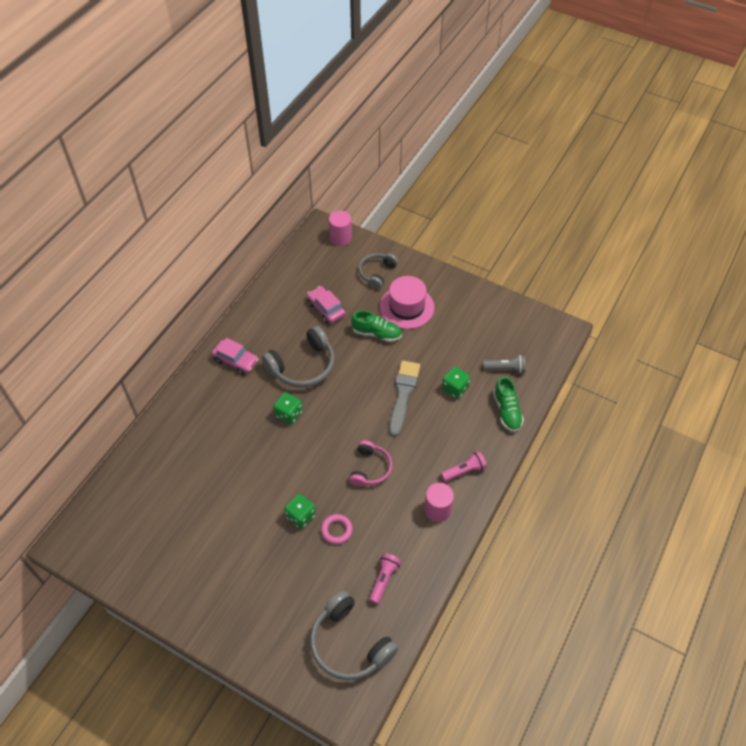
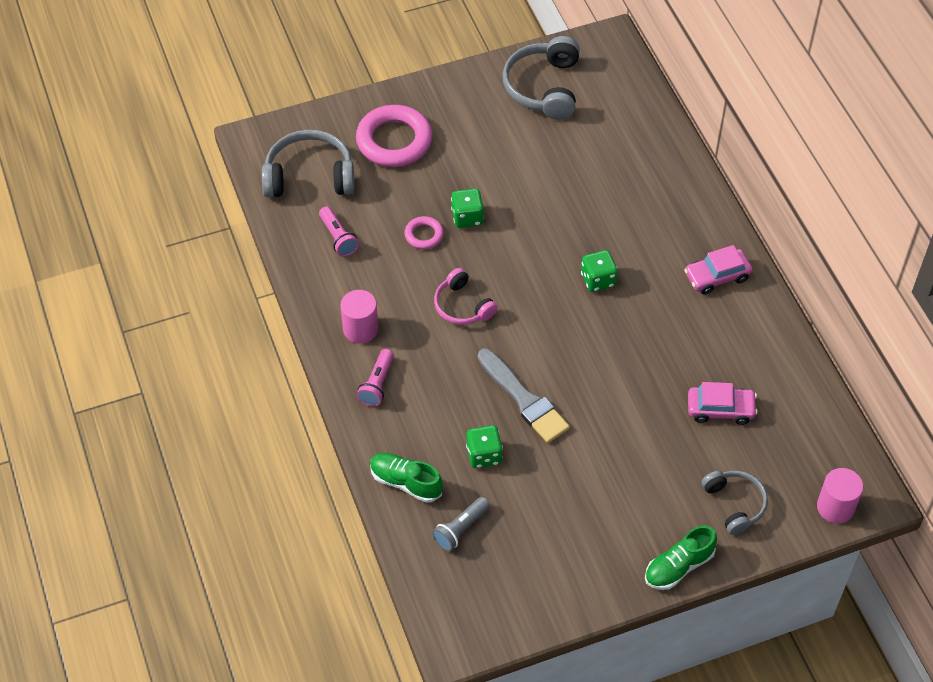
camera: 130 degrees right, 0 degrees up
(271, 613) = (394, 141): none -> pink ring
(303, 366) = (652, 332): grey headphones -> grey headphones (544, 87)
(377, 333) = (635, 435): green shoe -> green shoe (678, 566)
(407, 307) = (648, 496): pink hat -> none

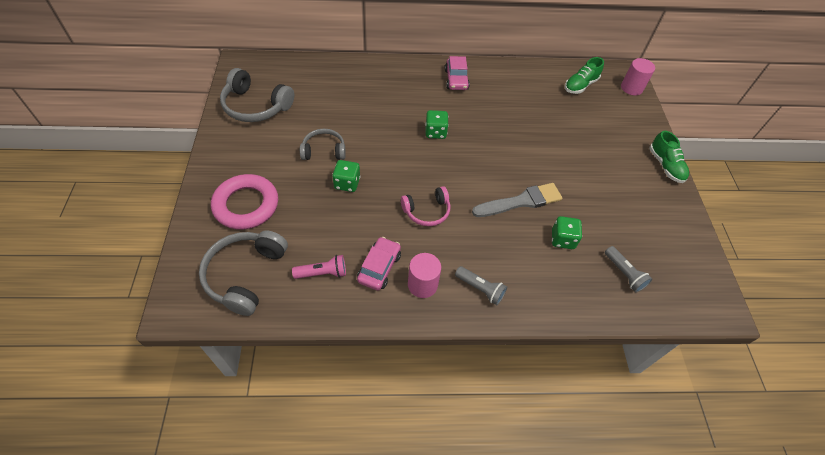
camera: 75 degrees left, 0 degrees up
(377, 384) = (480, 289): pink flashlight -> grey flashlight
(406, 482) = (577, 297): green shoe -> green shoe (580, 85)
(424, 235) = (350, 214): pink ring -> none
(720, 409) = (554, 110): pink car -> pink car (379, 267)
(734, 504) = (623, 127): grey headphones -> grey headphones (324, 151)

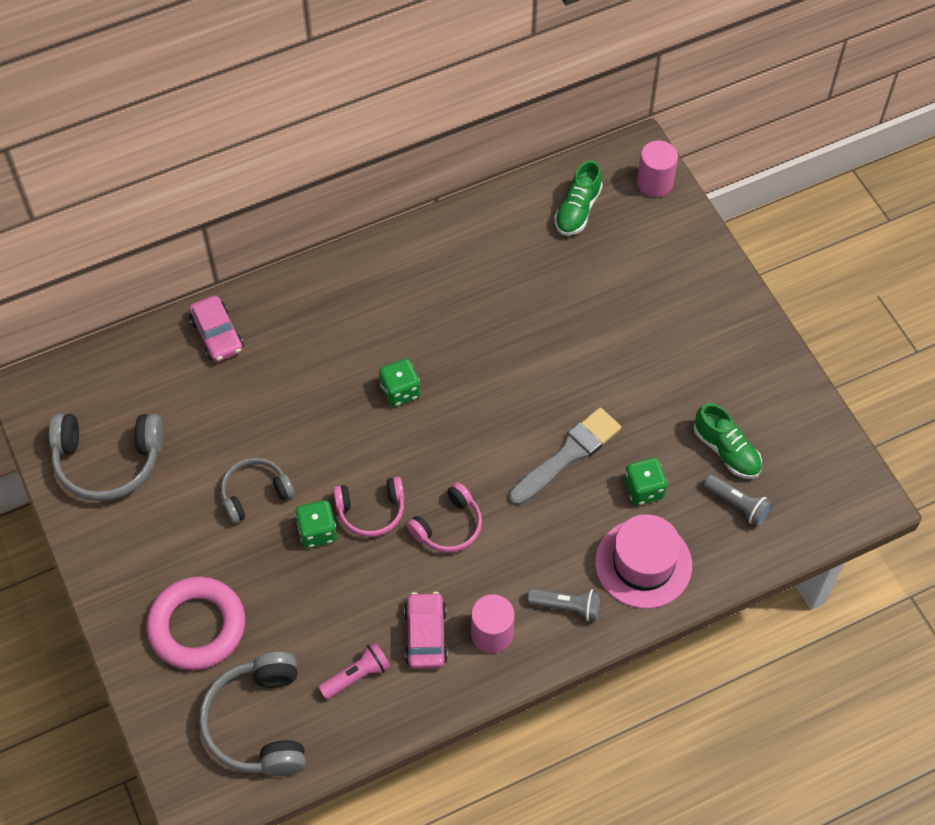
camera: 20 degrees left, 5 degrees up
(385, 185) = (371, 511): none -> pink headphones
(456, 80) = (387, 279): pink car -> pink car (217, 335)
(544, 283) = (643, 564): none -> pink hat
(665, 166) = (743, 309): green shoe -> green shoe (726, 451)

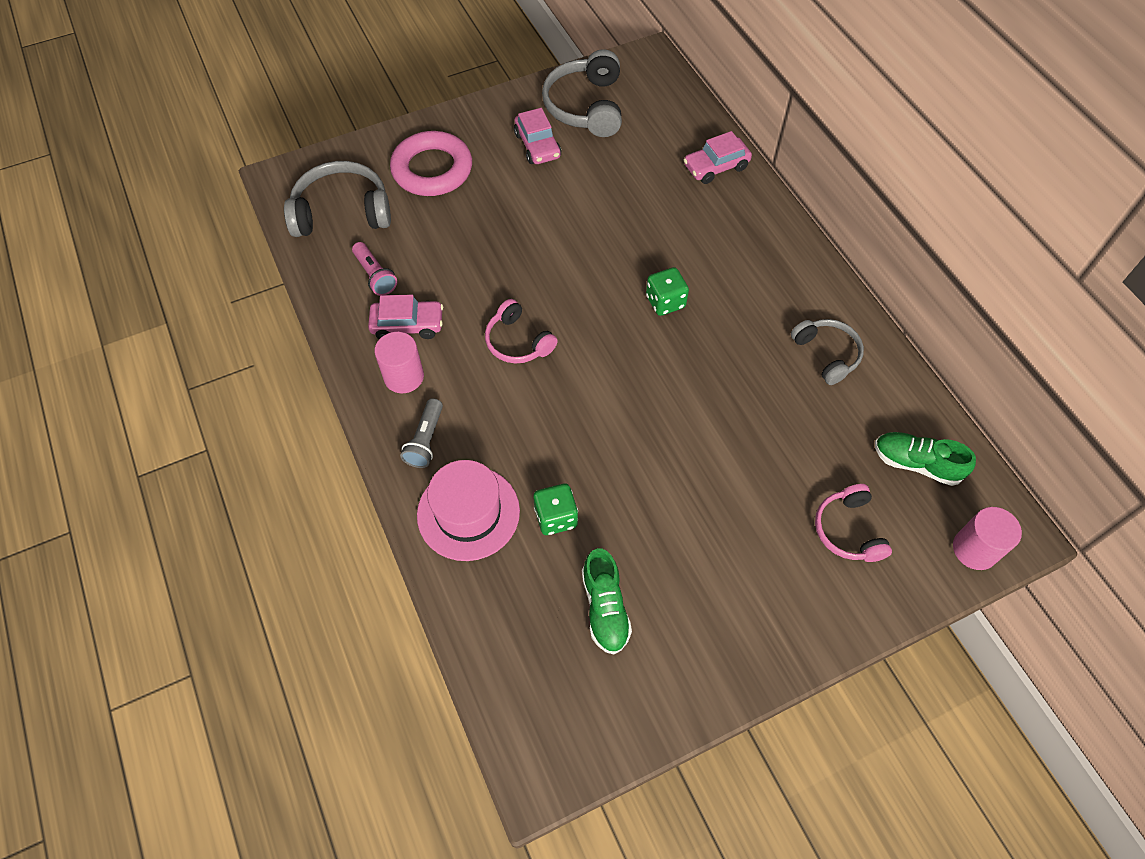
camera: 90 degrees right, 0 degrees up
(168, 512) = (537, 145): none -> pink car
(255, 494) = (554, 200): grey headphones -> grey headphones (826, 354)
(317, 532) = (516, 244): green dice -> none
(371, 511) = (535, 282): pink headphones -> pink headphones (848, 530)
(567, 455) = (596, 445): grey brush -> none
(726, 451) = (605, 608): green shoe -> green shoe turned 60 degrees counterclockwise
(737, 505) = (535, 615): grey flashlight -> none

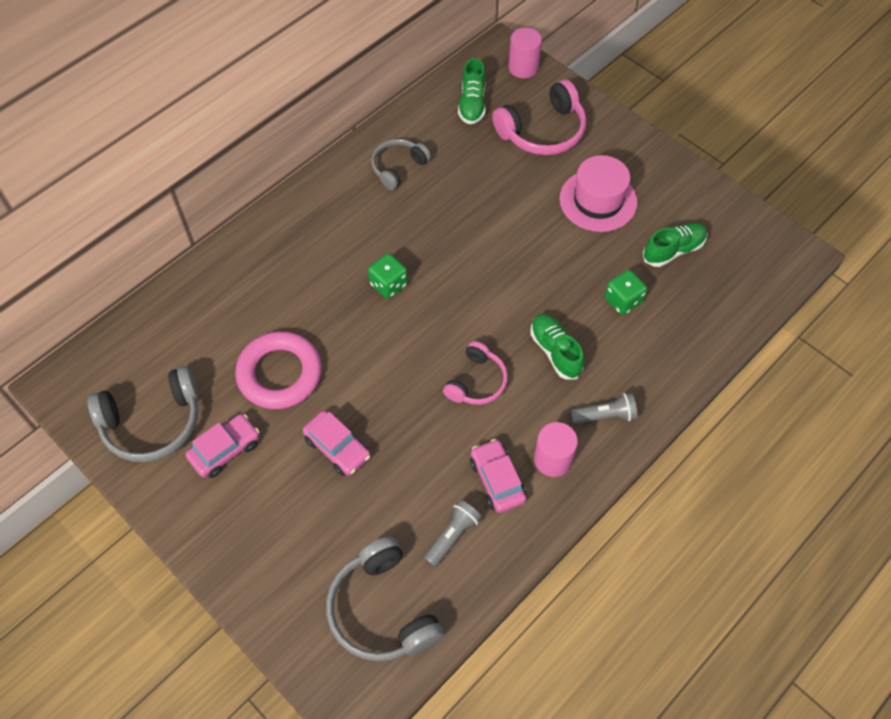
camera: 110 degrees left, 0 degrees up
(375, 276) = (452, 536): pink flashlight -> grey flashlight
(432, 169) = (291, 542): pink ring -> pink ring (280, 374)
(468, 513) = (650, 360): pink hat -> pink hat (598, 200)
(521, 423) = (555, 351): none -> green shoe
(716, 167) = (211, 286): pink car -> pink car (337, 447)
(848, 530) = (543, 131): pink headphones -> pink headphones, size x1.59

